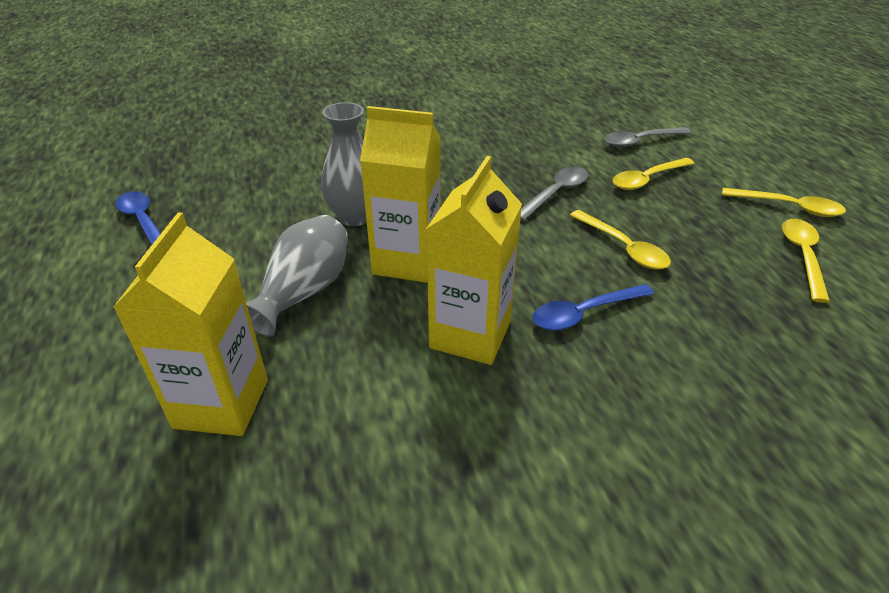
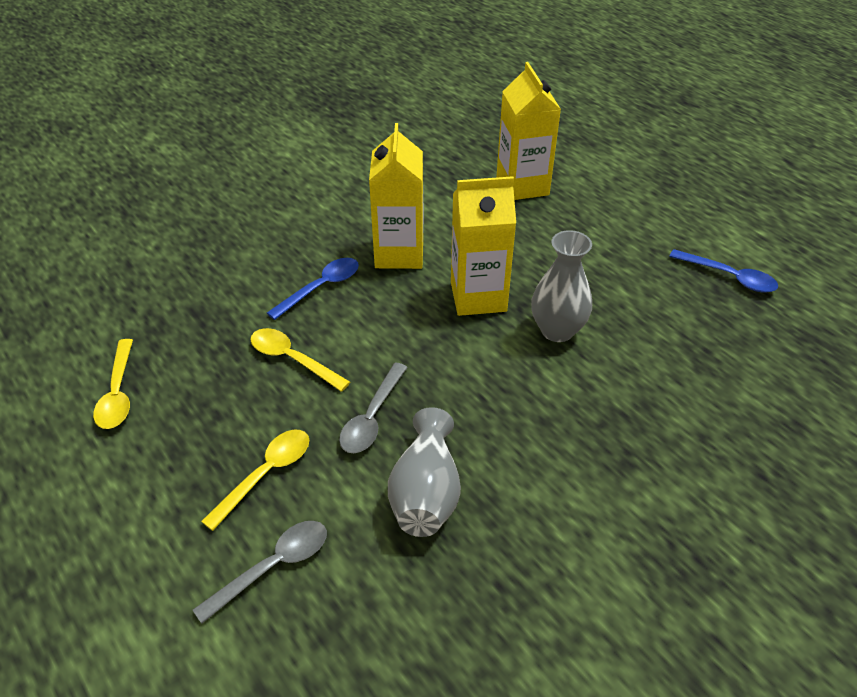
camera: 160 degrees right, 5 degrees up
(304, 292) = (536, 254): grey vase -> grey vase (426, 493)
(789, 207) = (101, 468): yellow spoon -> none

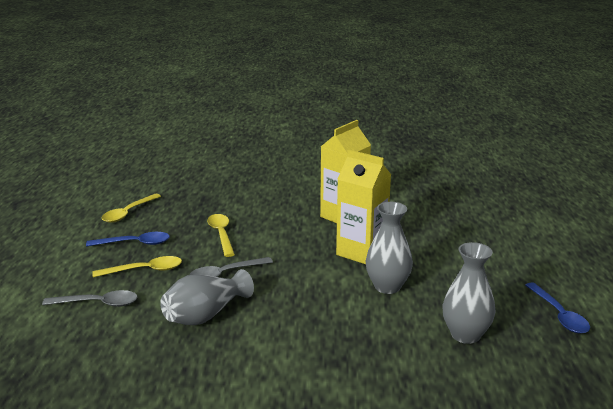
camera: 40 degrees right, 20 degrees down
(321, 287) = (279, 213): blue spoon -> blue spoon (135, 243)
(522, 186) = (472, 215): yellow carton -> none
(689, 350) = (465, 335): none -> grey vase

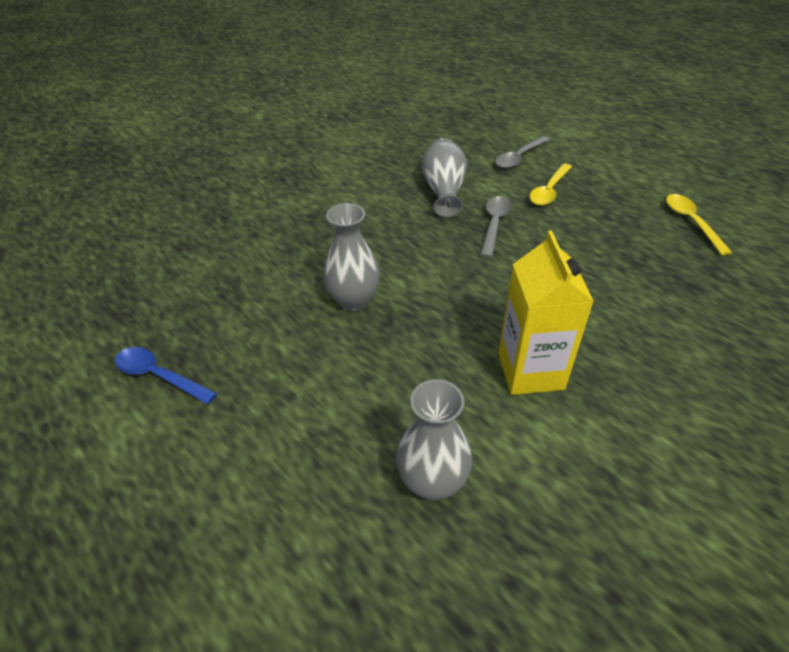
camera: 135 degrees right, 20 degrees up
(135, 243) = (609, 203): blue spoon -> none
(221, 234) = (577, 256): yellow spoon -> none
(361, 252) = (431, 326): yellow carton -> none
(465, 335) = (237, 294): grey vase -> grey vase (432, 481)

